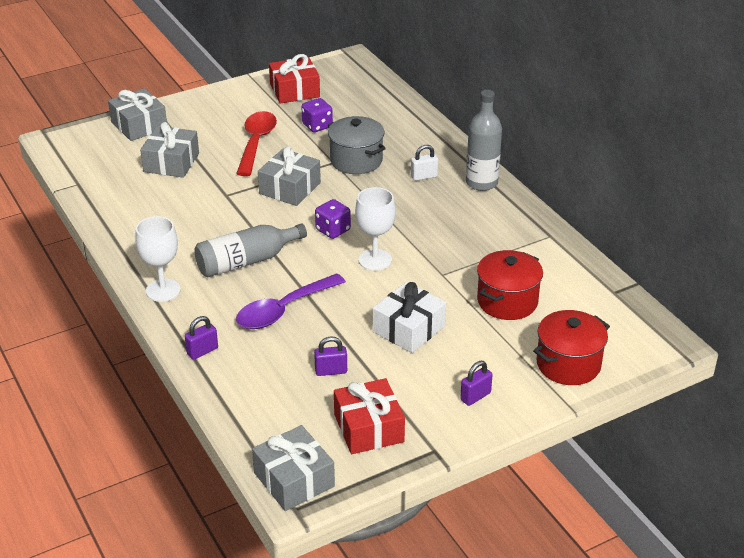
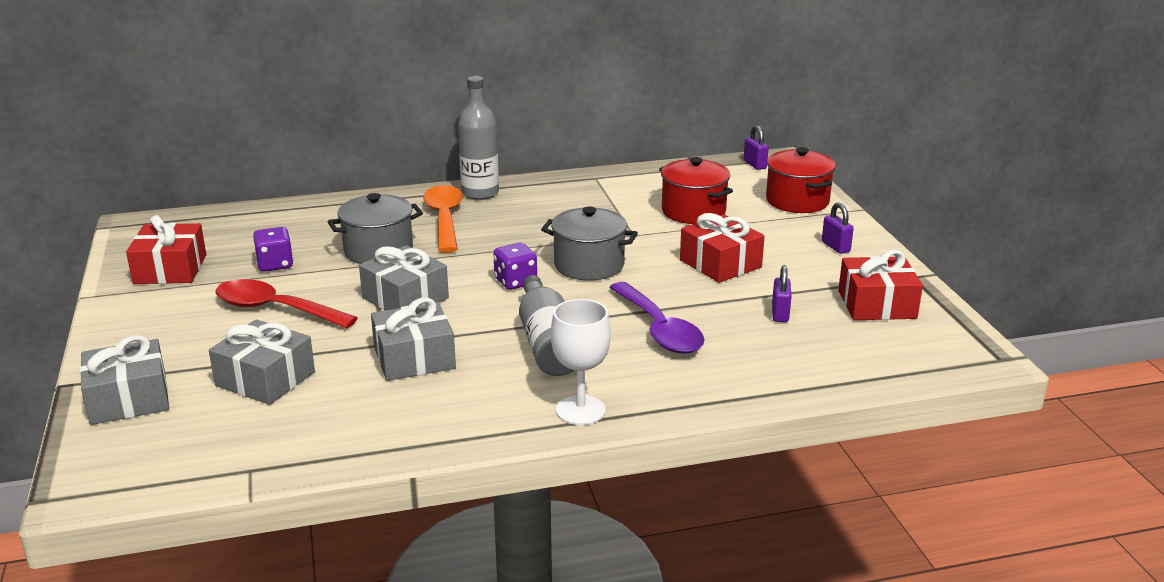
camera: 75 degrees left, 10 degrees down
(202, 351) = (721, 391): purple padlock -> purple padlock (754, 165)
(294, 480) = (956, 355): grey gift -> grey gift (414, 358)
(375, 260) = (589, 265): white goblet -> grey pot
(408, 329) = (720, 263): white gift -> red gift
(424, 176) = (444, 219): white padlock -> orange spoon

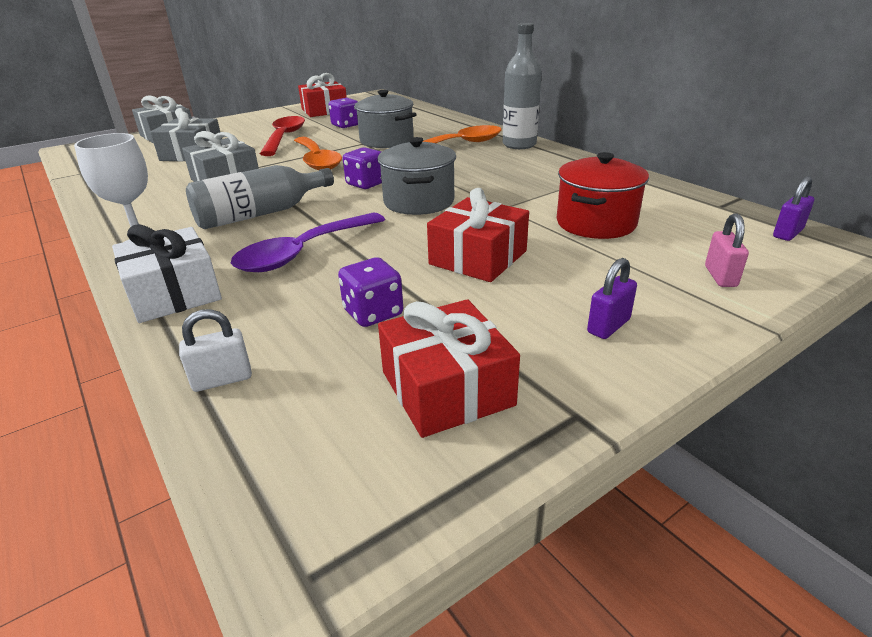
camera: 70 degrees right, 5 degrees up
(405, 298) = (317, 160): grey gift -> orange spoon
(698, 392) = (174, 293): none -> white gift
(780, 314) = (373, 313): purple padlock -> purple dice
(797, 201) = (720, 276): red pot -> pink padlock
(838, 374) = (222, 379): none -> white padlock

